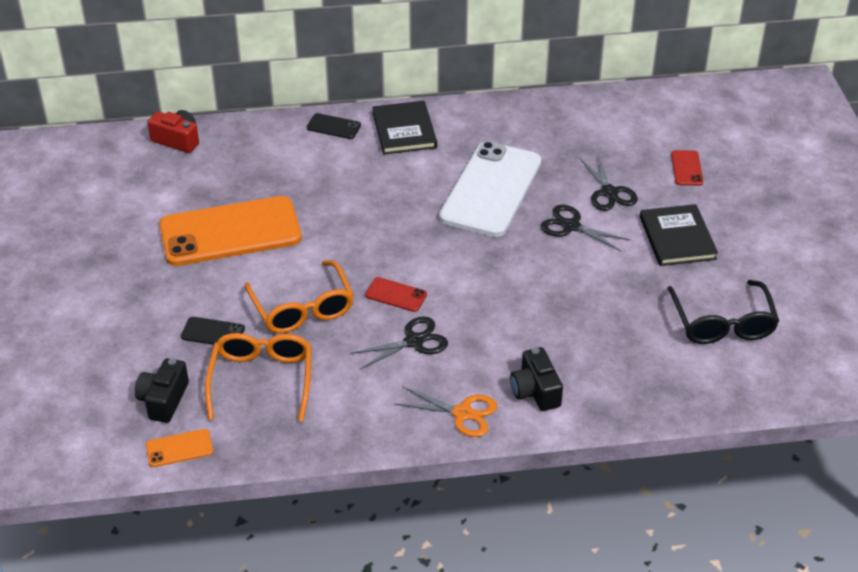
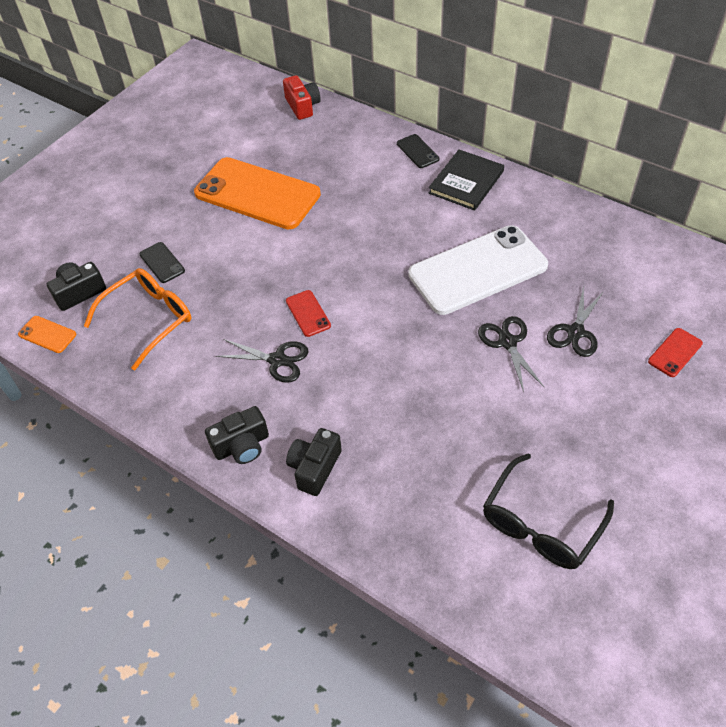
camera: 45 degrees right, 10 degrees up
(302, 308) = (235, 282): orange glasses -> none
(462, 413) = (242, 445): orange scissors -> black camera
(677, 238) = (591, 413): black book -> none

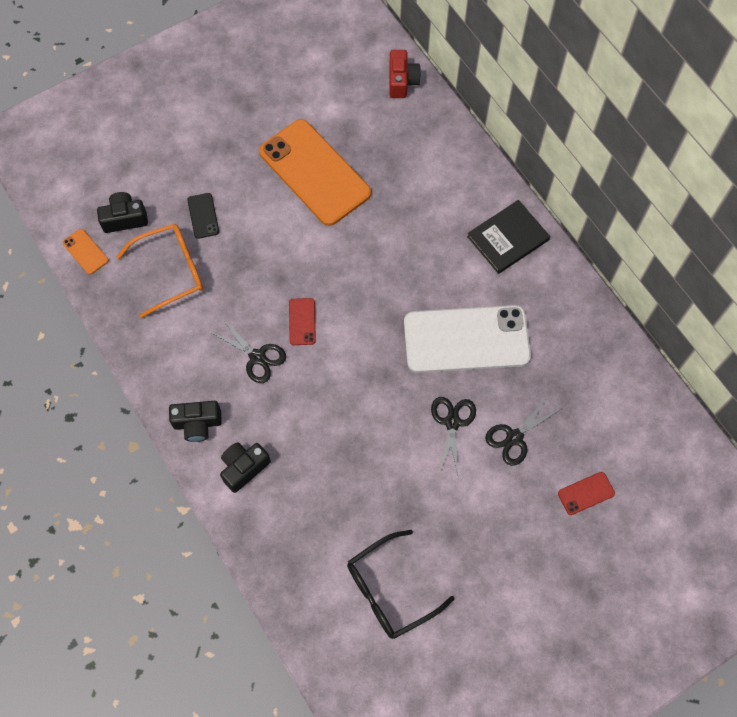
camera: 20 degrees right, 15 degrees up
(417, 151) = (482, 183): black phone -> none

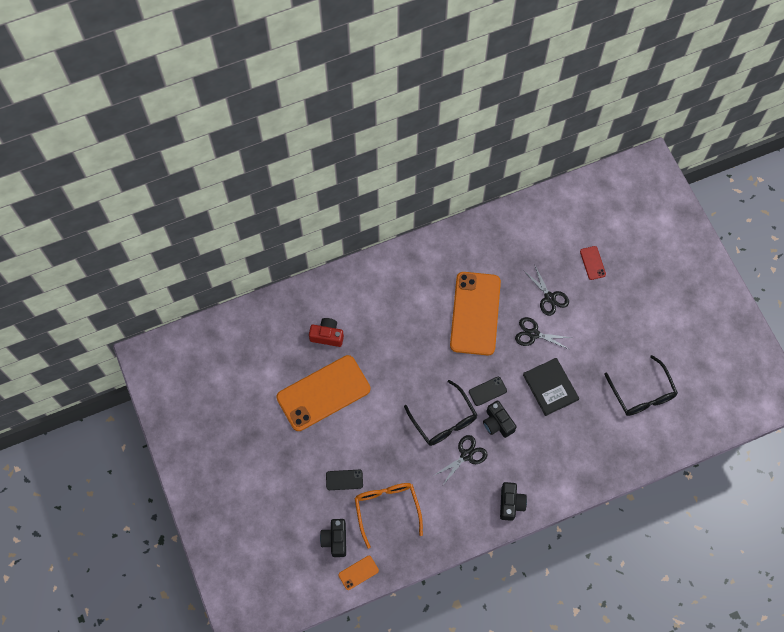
camera: 80 degrees left, 0 degrees up
(244, 468) = (547, 475): black camera -> black camera (497, 423)
(302, 321) = (444, 420): red phone -> black glasses
(354, 372) = (487, 391): none -> black phone
(402, 81) = (257, 318): red camera -> red camera (327, 335)
(466, 339) = (475, 313): white phone -> orange phone
(508, 238) = (403, 271): black book -> black book (550, 387)

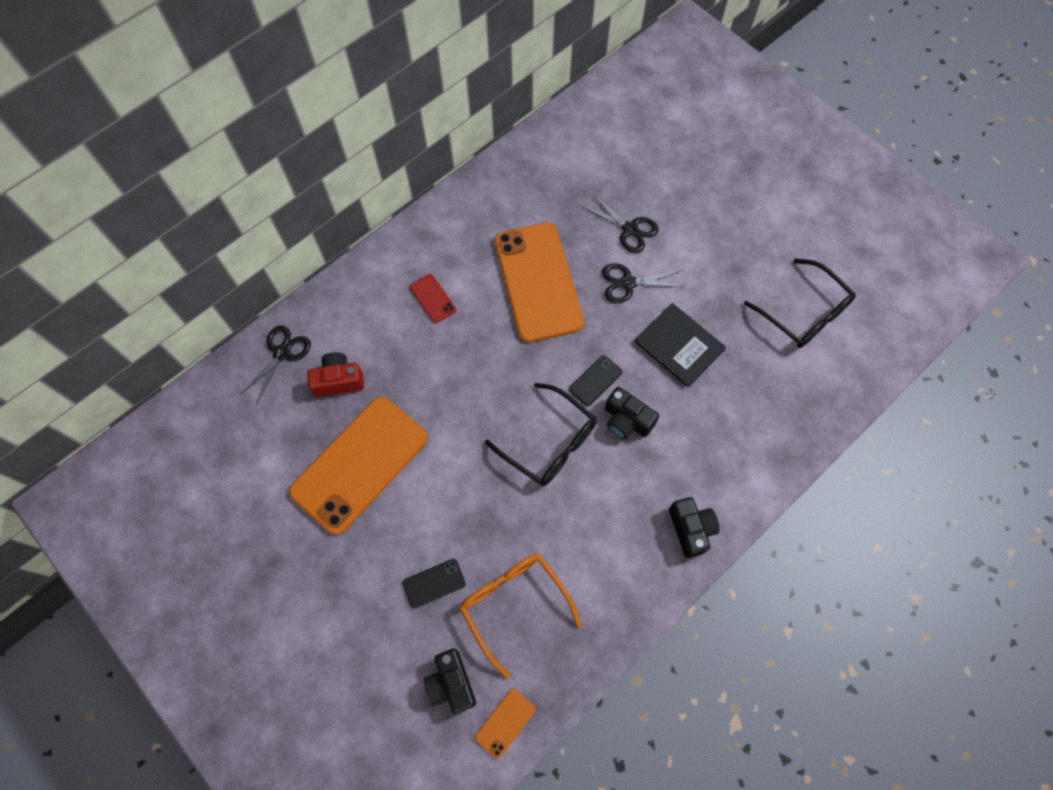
camera: 20 degrees left, 0 degrees up
(466, 455) = (600, 482): black scissors -> black scissors (282, 353)
(592, 263) = (667, 169): red phone -> red phone (432, 298)

